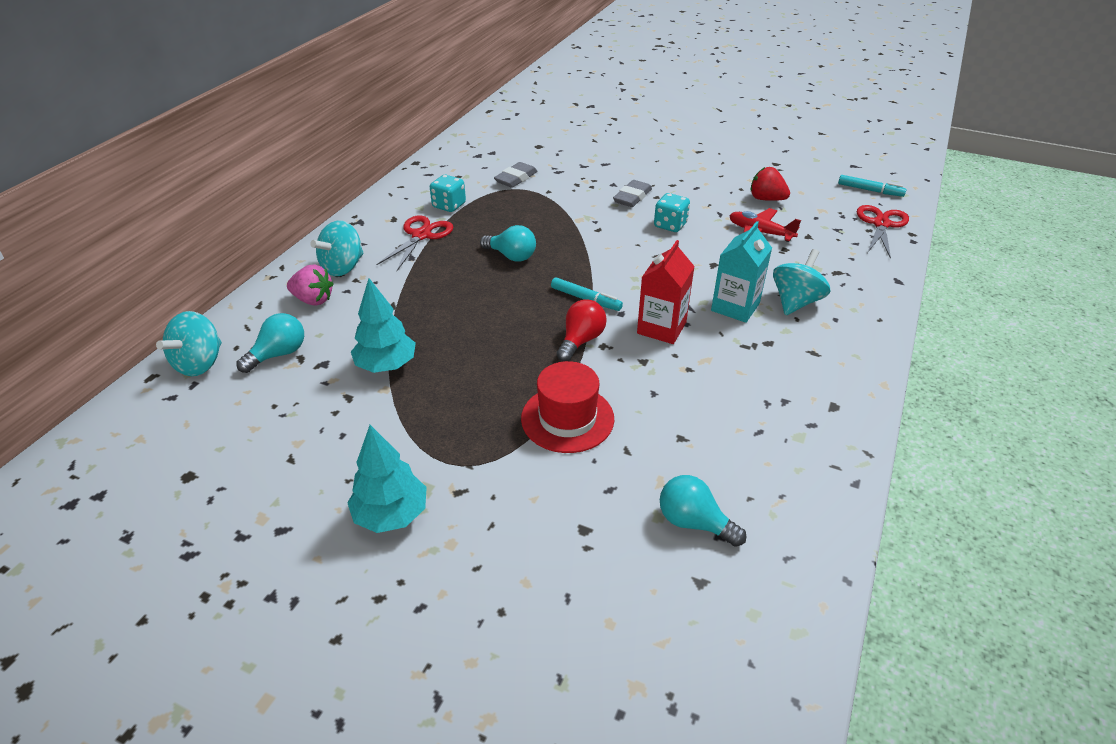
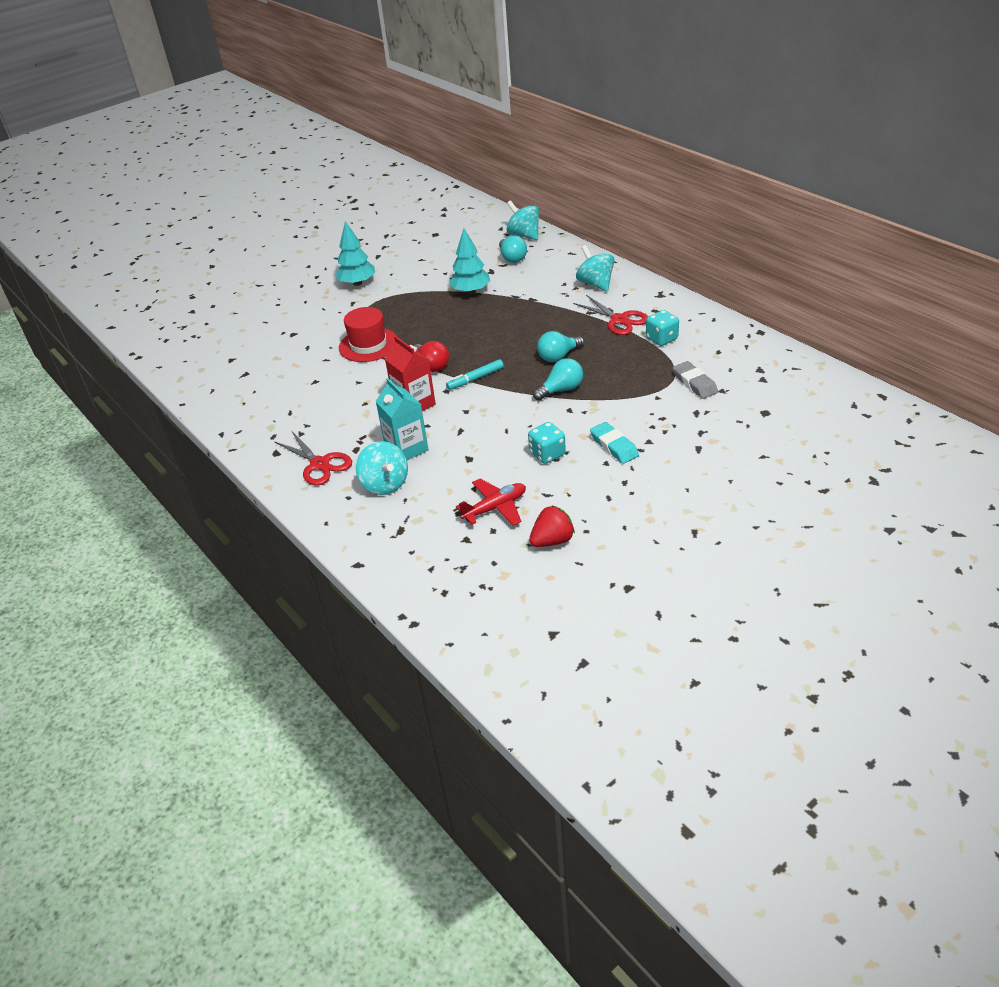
camera: 120 degrees right, 0 degrees up
(313, 300) = (562, 271): pink strawberry -> none
(632, 197) = (614, 446): grey eraser -> turquoise eraser
(693, 522) = (261, 367): turquoise light bulb -> turquoise light bulb (561, 390)
(870, 190) = (516, 642): turquoise marker -> none
(881, 224) = (446, 608): red scissors -> red scissors (320, 464)

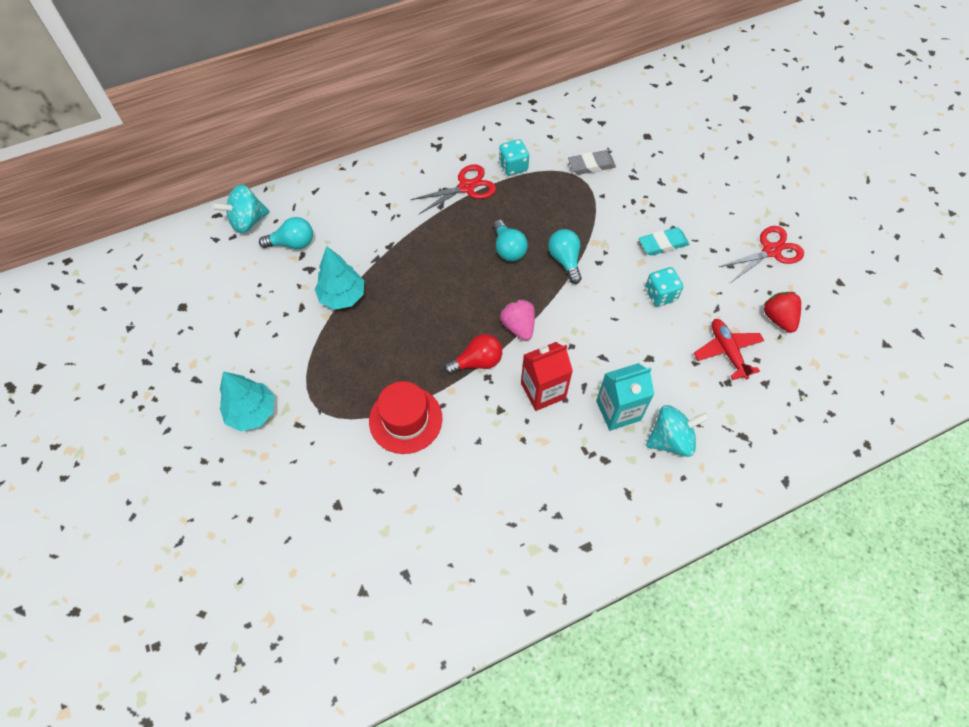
camera: 80 degrees left, 20 degrees up
(320, 464) = (621, 500): red scissors -> red scissors (771, 251)
(475, 379) = (518, 326): turquoise marker -> pink strawberry
(595, 284) = (390, 187): turquoise spinning top -> none

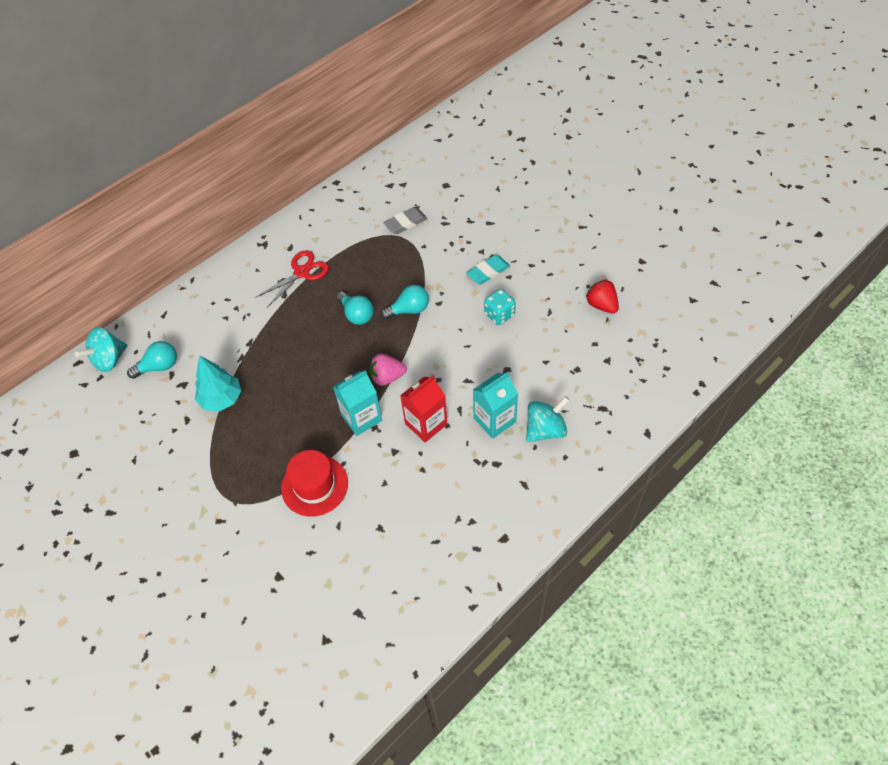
camera: 15 degrees left, 5 degrees down
(252, 412) = (173, 524): turquoise tree -> none
(477, 362) = (361, 417): red light bulb -> turquoise carton
(513, 166) = (337, 243): turquoise dice -> none
(518, 326) = (387, 377): pink strawberry -> pink strawberry turned 60 degrees counterclockwise
(565, 260) = (409, 310): turquoise light bulb -> turquoise light bulb turned 105 degrees clockwise
(727, 351) = (569, 344): red plane -> none
(771, 251) = (579, 252): red scissors -> none

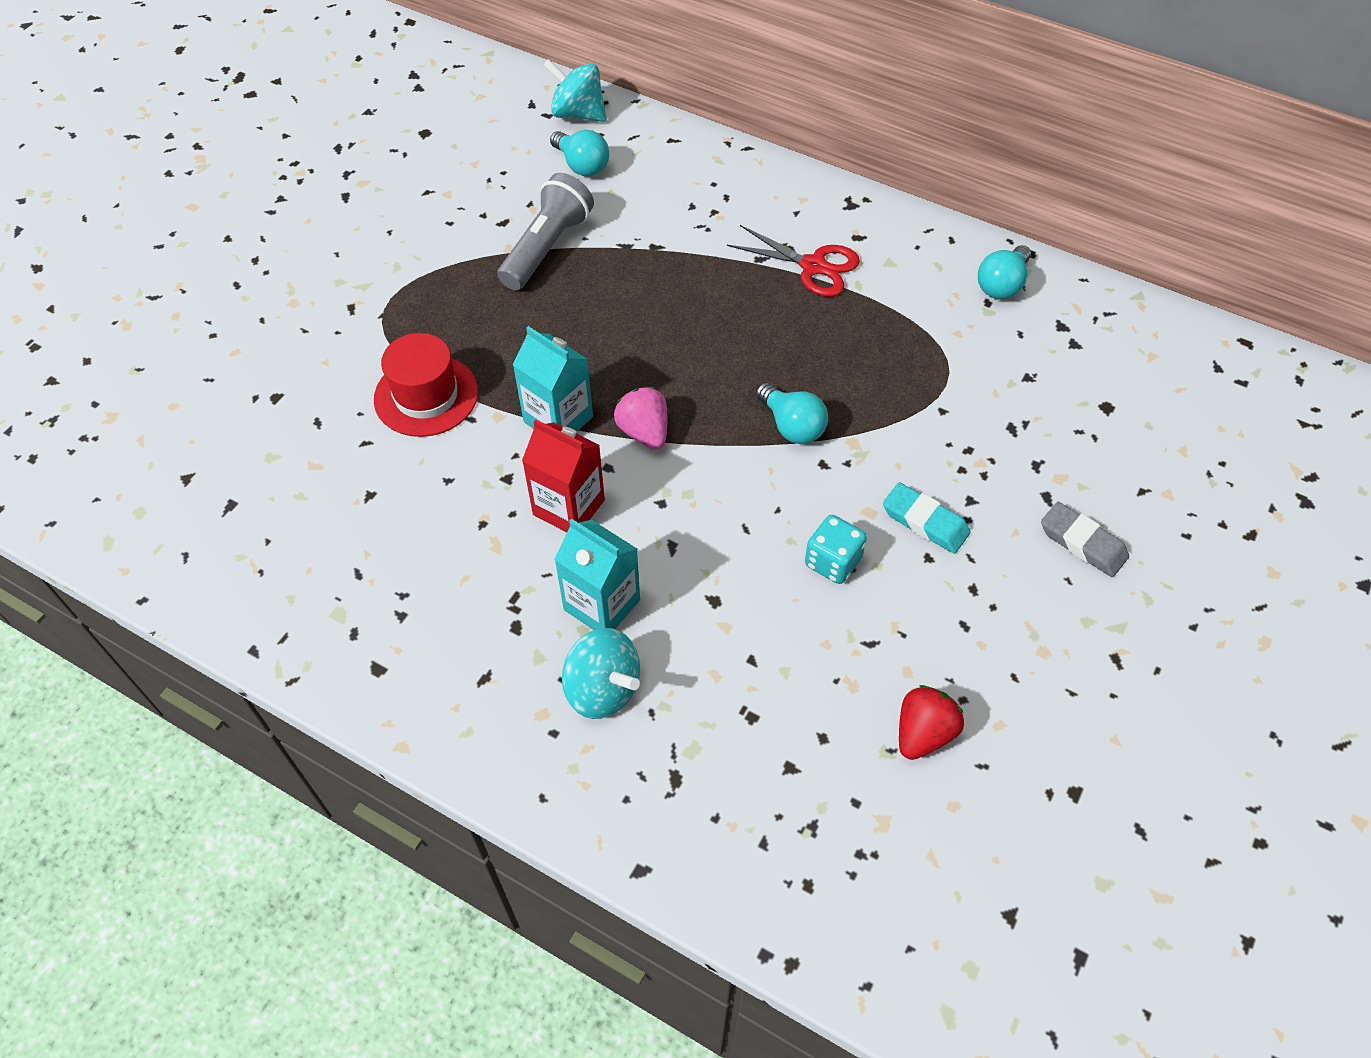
camera: 70 degrees right, 0 degrees up
(222, 399) = (547, 247): turquoise tree -> grey flashlight
(357, 315) = (755, 359): turquoise light bulb -> turquoise light bulb (1001, 285)
(405, 223) = (983, 371): grey eraser -> grey eraser (1082, 543)

